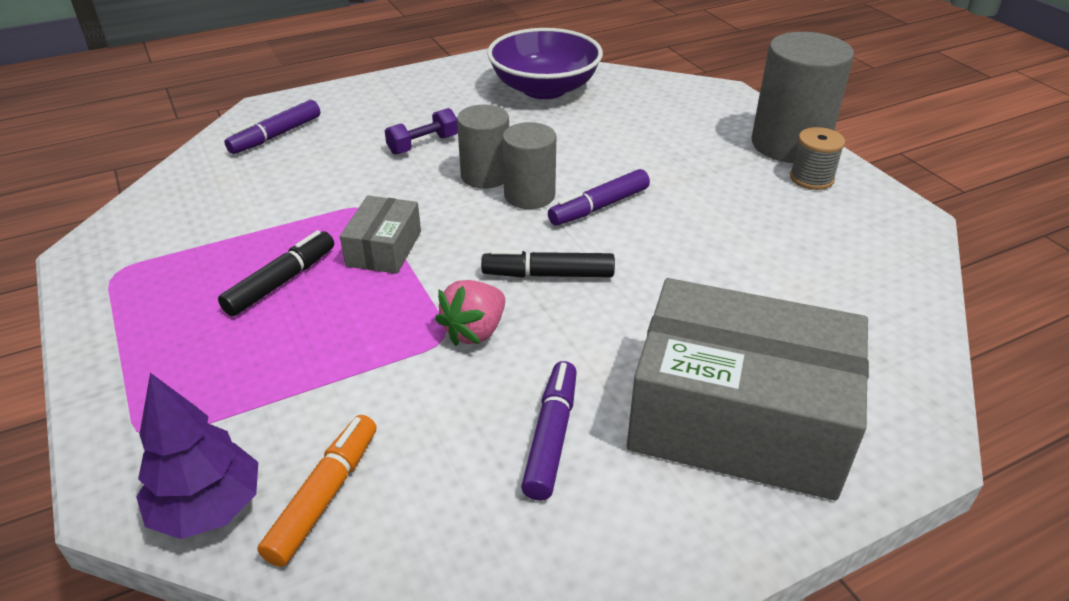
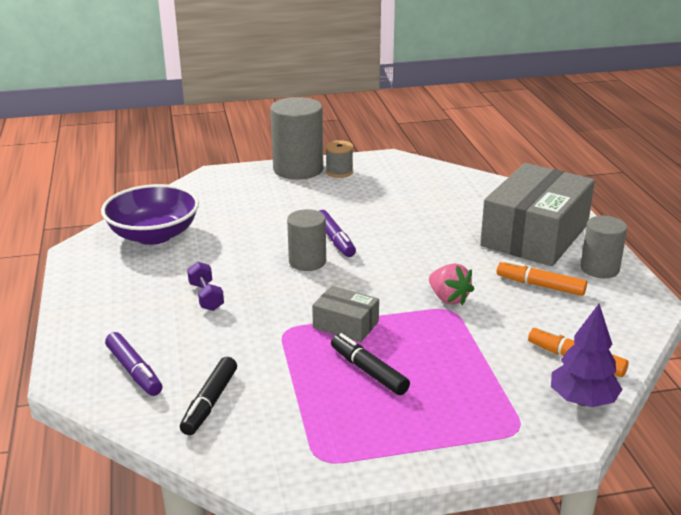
camera: 75 degrees left, 10 degrees down
(485, 176) = (271, 275): grey cylinder -> grey cylinder (599, 269)
(548, 274) = (401, 267): black marker -> black marker (209, 403)
(551, 436) = (540, 285): purple marker -> orange marker

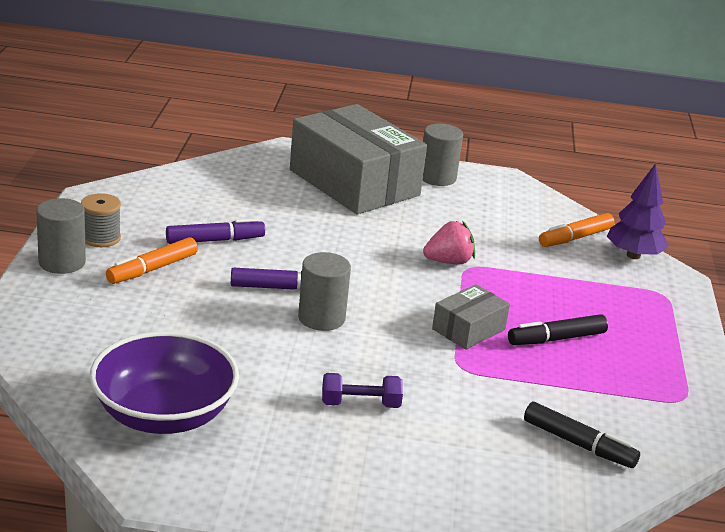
camera: 75 degrees left, 0 degrees up
(134, 371) = (500, 486): purple marker -> purple marker (215, 240)
(298, 169) = (62, 262): grey cylinder -> grey cylinder, size x0.62
(540, 285) = (450, 212): orange marker -> orange marker (152, 269)

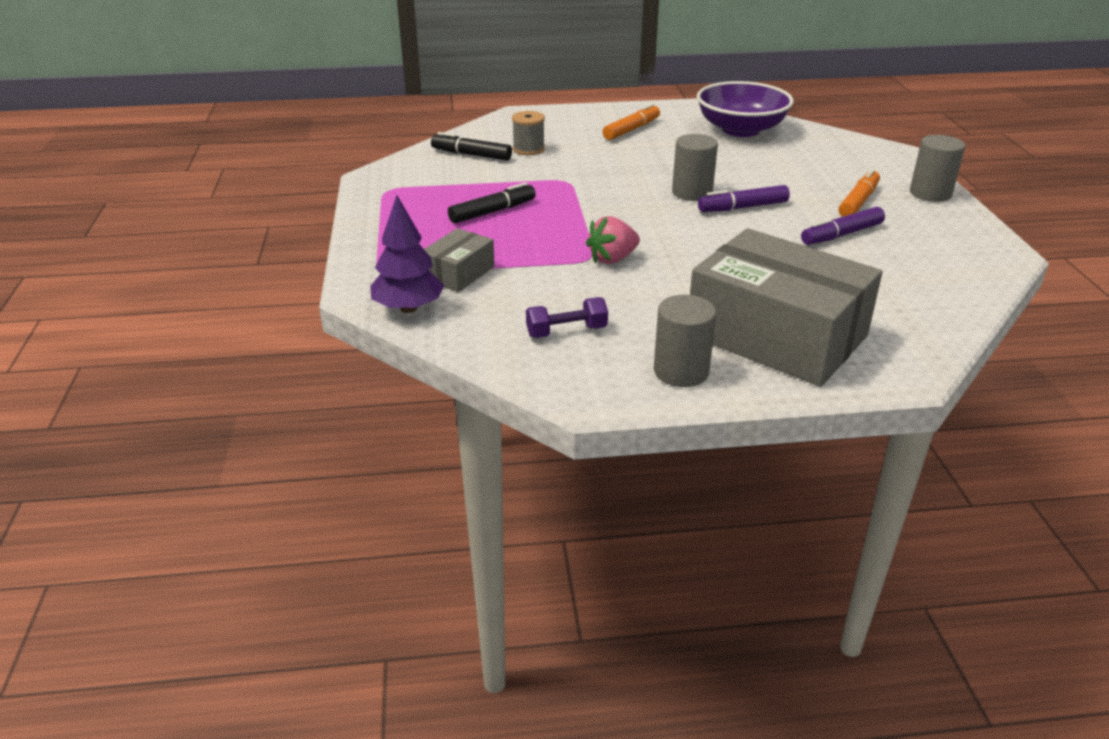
camera: 170 degrees right, 5 degrees up
(101, 238) = (934, 217): grey spool -> grey spool (528, 149)
(360, 404) = (626, 151): purple dumbbell -> purple dumbbell (566, 331)
(468, 329) = (569, 206): grey box -> grey box (458, 273)
(575, 238) = (479, 317): orange marker -> orange marker (631, 130)

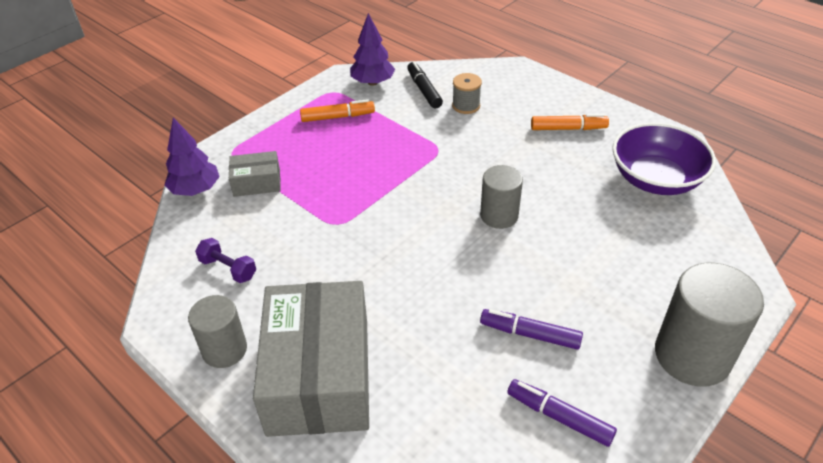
camera: 50 degrees right, 10 degrees up
(413, 169) = (372, 82): none -> purple tree
(492, 212) = (353, 147): black marker -> none
(612, 259) = (346, 234): pink strawberry -> none
(742, 207) = (508, 254): purple marker -> purple marker (559, 417)
(858, 202) = (608, 315): orange marker -> orange marker (338, 117)
(930, 193) = (692, 355): grey cylinder -> grey cylinder, size x1.63

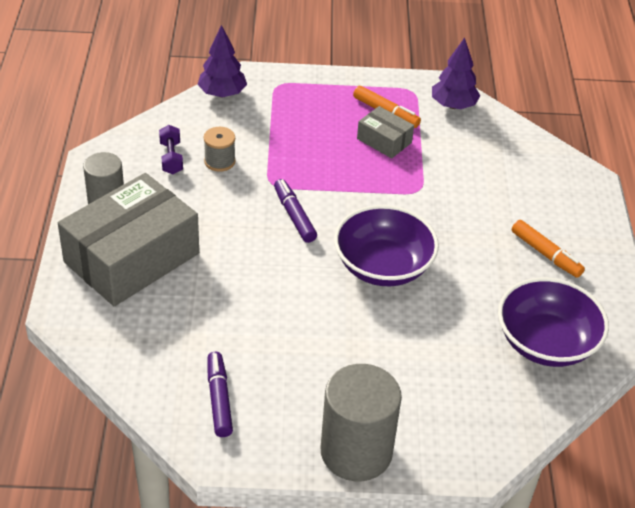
camera: 45 degrees right, 0 degrees up
(257, 182) = (264, 117): grey box -> grey box (384, 141)
(424, 90) = (483, 140): black marker -> none
(466, 106) = (494, 176): grey spool -> grey spool (219, 161)
(499, 215) = (383, 266): grey cylinder -> purple bowl
(530, 334) = (278, 346): purple marker -> purple marker (294, 216)

